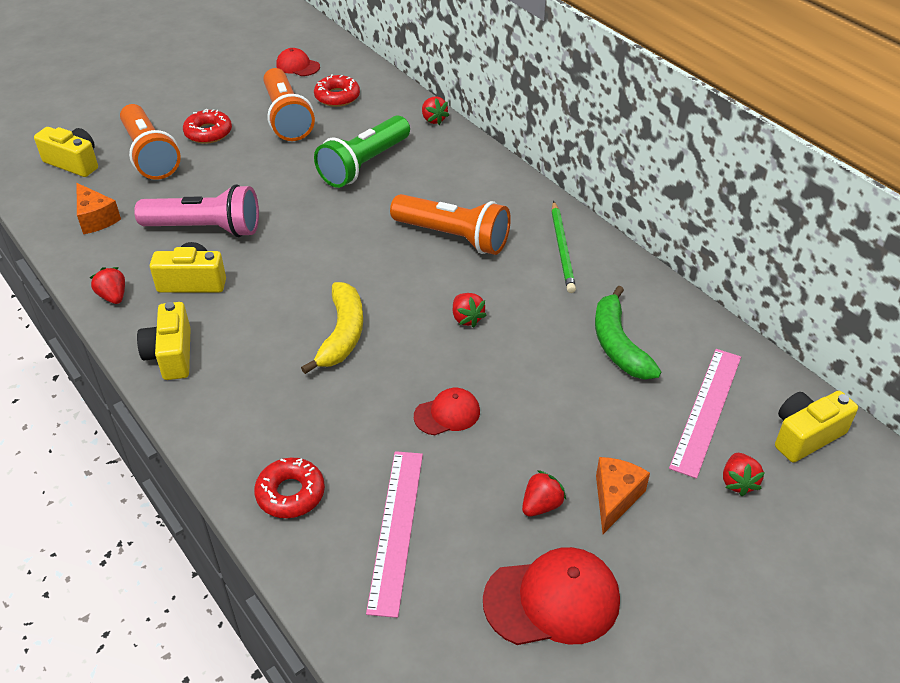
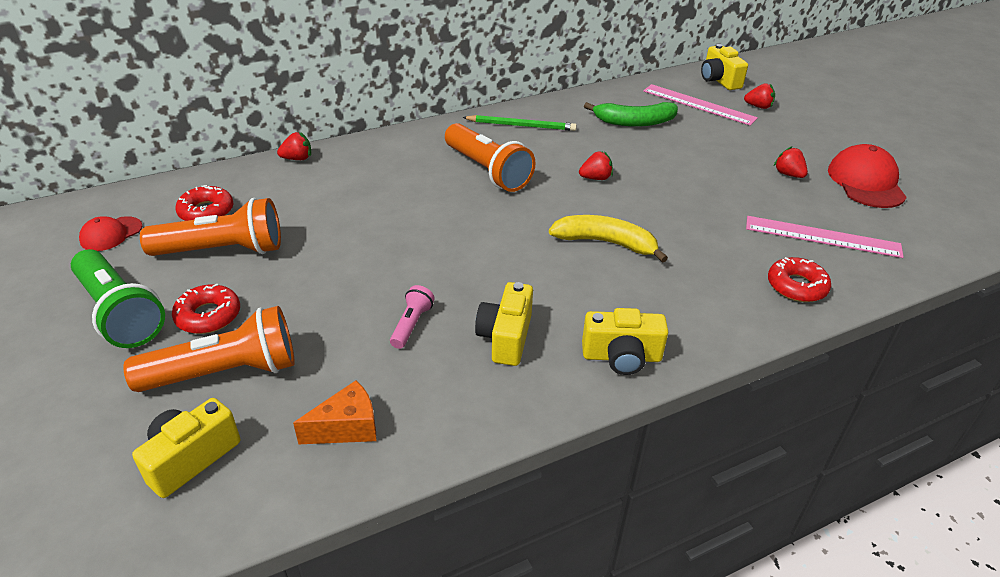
camera: 80 degrees left, 5 degrees down
(113, 296) = (514, 406): red strawberry -> none
(205, 228) = (411, 324): pink flashlight -> pink flashlight, size x0.48
(364, 165) = (350, 206): green flashlight -> green flashlight (120, 313)
(447, 414) = (704, 200): red cap -> none
(453, 237) = (487, 171): orange flashlight -> orange flashlight turned 105 degrees clockwise
(615, 498) = (777, 147): orange cheese -> none

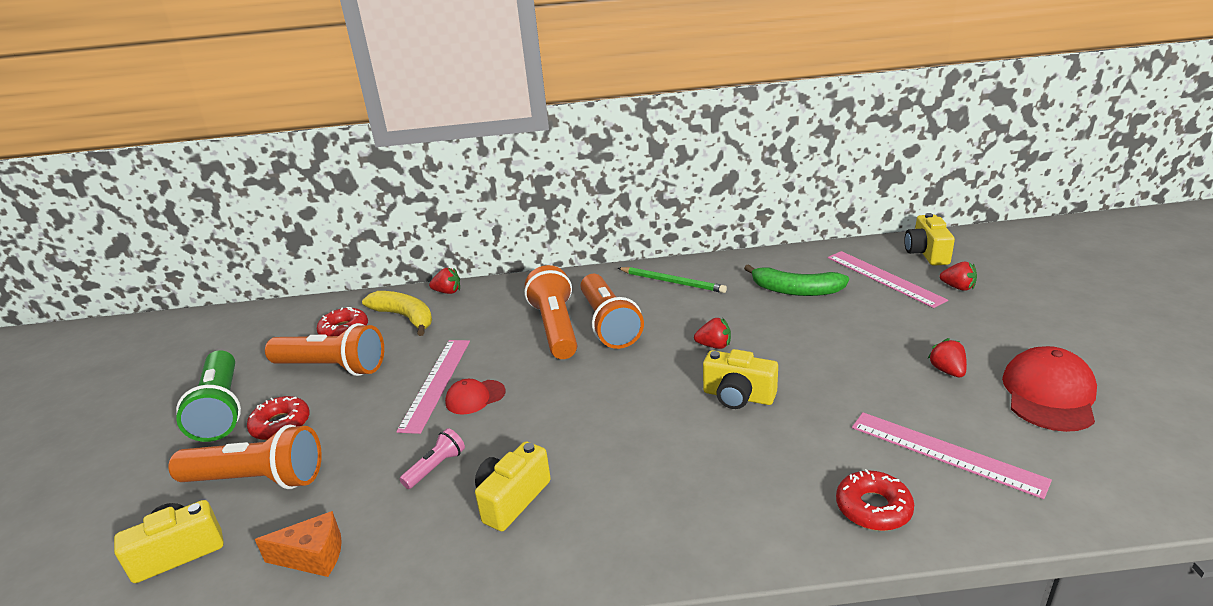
camera: 25 degrees right, 10 degrees down
(111, 234) = (263, 340): red cap -> red cap (475, 397)
(353, 249) = (436, 383): none -> pink ruler
(438, 181) = (555, 328): none -> orange flashlight
(606, 243) = (679, 417): yellow banana -> yellow banana (405, 317)
(621, 357) = (614, 547): yellow camera -> yellow camera (738, 396)

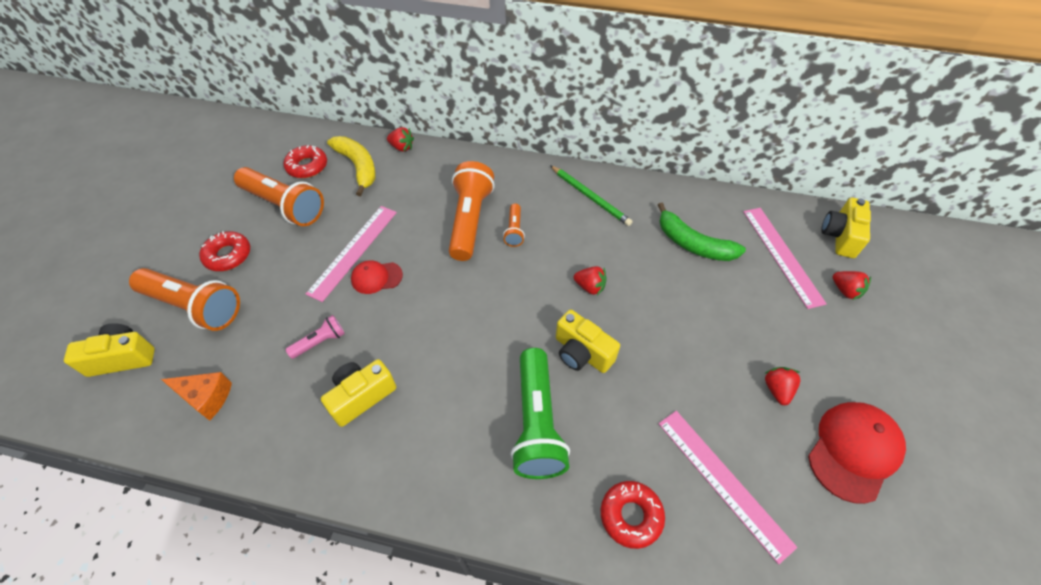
camera: 15 degrees right, 25 degrees up
(221, 409) = (193, 224): green flashlight -> green flashlight (537, 423)
(608, 324) = (514, 230): orange flashlight -> orange flashlight, size x0.48

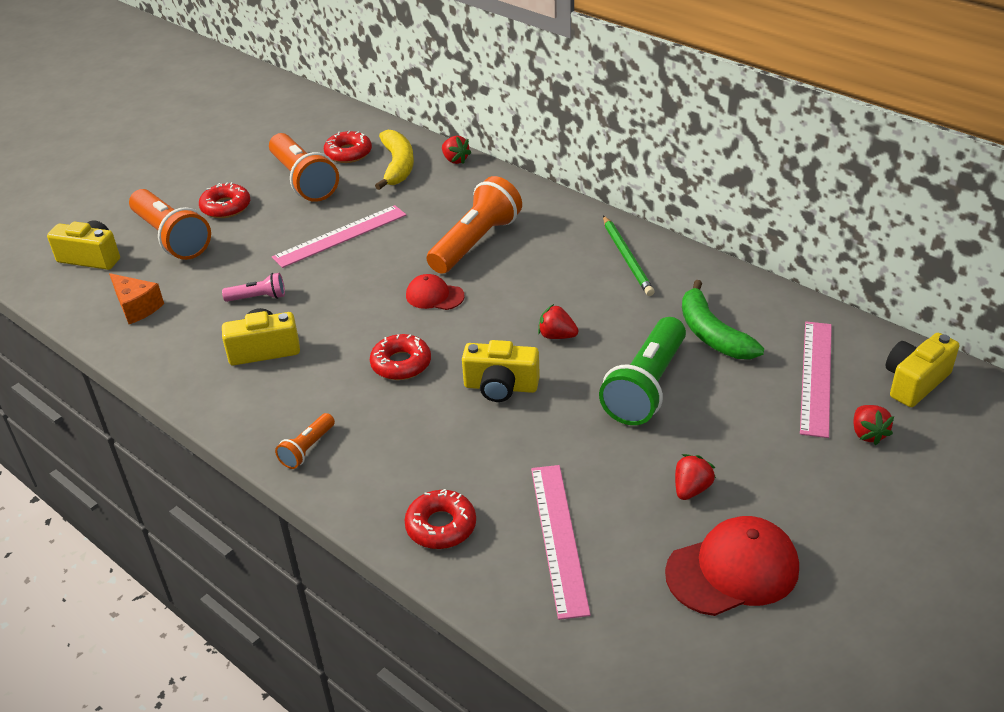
camera: 30 degrees right, 15 degrees down
(376, 277) = (346, 263): red cap -> red cap (434, 296)
(489, 362) = (401, 364): none -> red donut
(514, 230) = (516, 264): orange flashlight -> orange flashlight (307, 449)
(537, 423) = (409, 425): green flashlight -> green flashlight (646, 387)
(582, 353) = (501, 387): yellow camera -> yellow camera turned 60 degrees counterclockwise
(590, 287) = (557, 336): red strawberry -> red strawberry turned 150 degrees clockwise

